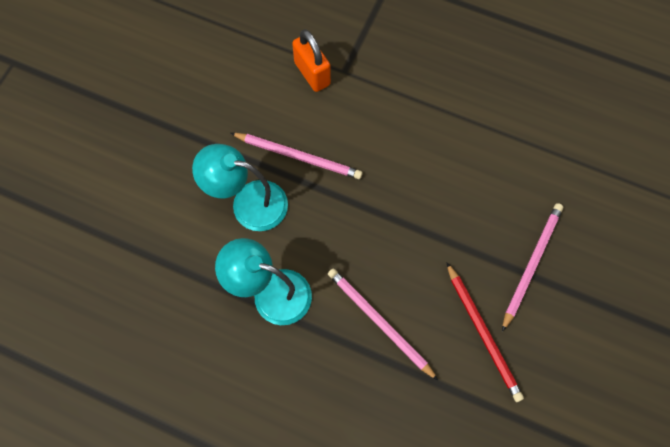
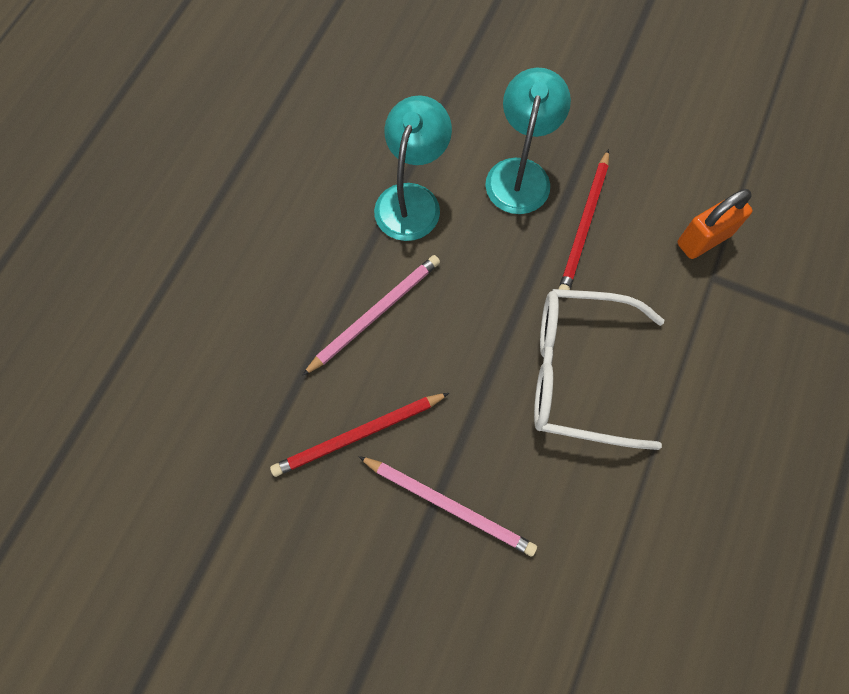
camera: 90 degrees right, 0 degrees up
(298, 157) = (584, 225): pink pencil -> red pencil
(424, 169) = (578, 373): none -> white glasses

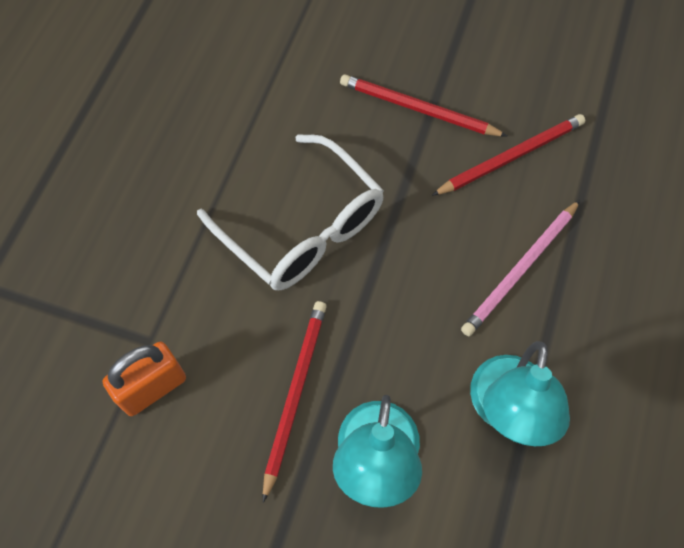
camera: 175 degrees right, 5 degrees down
(449, 506) = (418, 109): pink pencil -> red pencil
(578, 373) = (303, 228): white glasses -> white glasses turned 45 degrees clockwise

